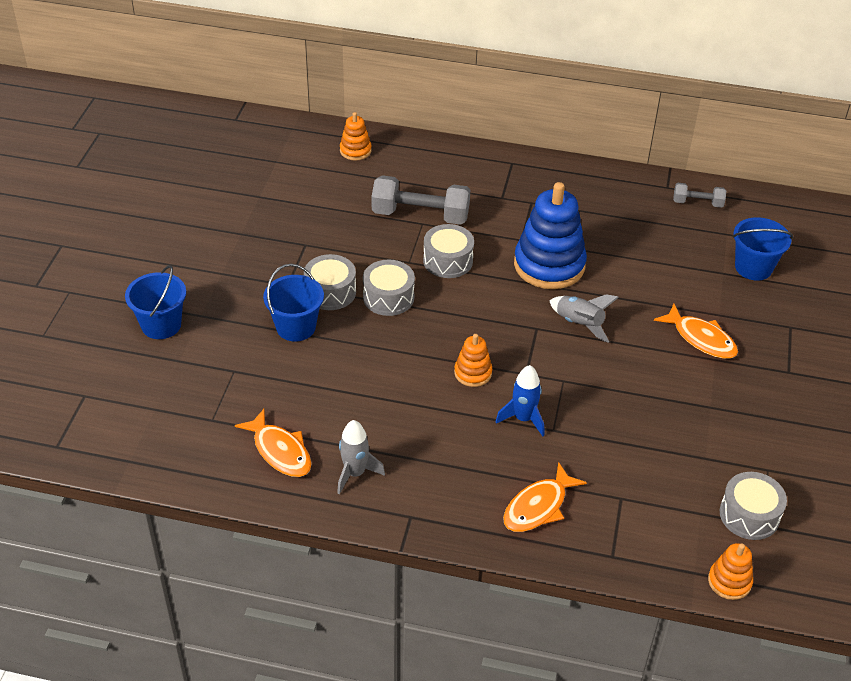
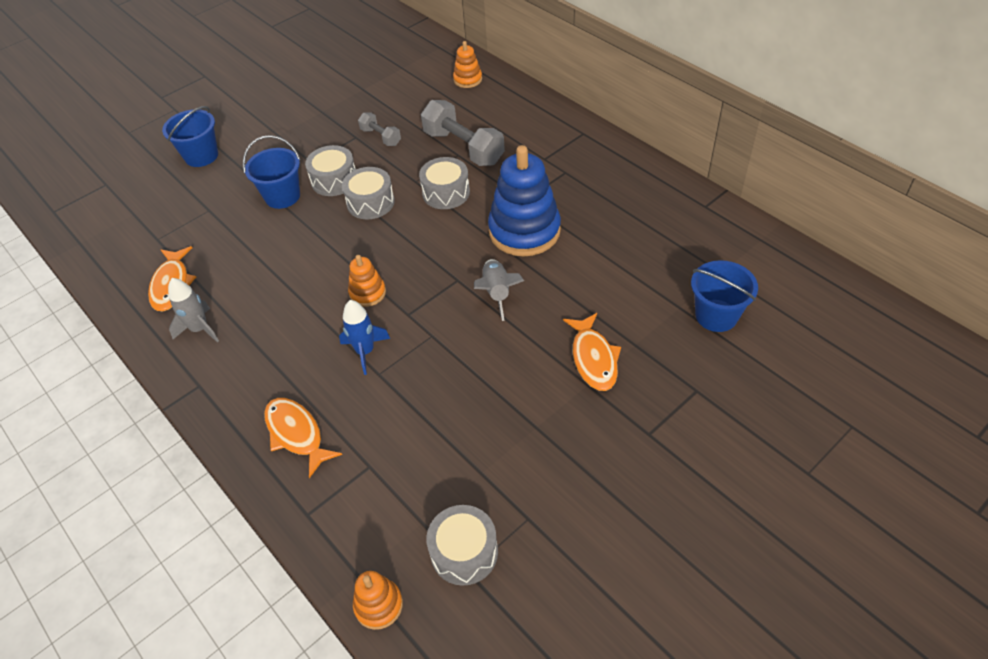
camera: 40 degrees right, 5 degrees up
(538, 507) = (296, 434): orange fish -> orange fish turned 60 degrees clockwise
(697, 203) = (720, 232): grey dumbbell -> grey dumbbell (380, 137)

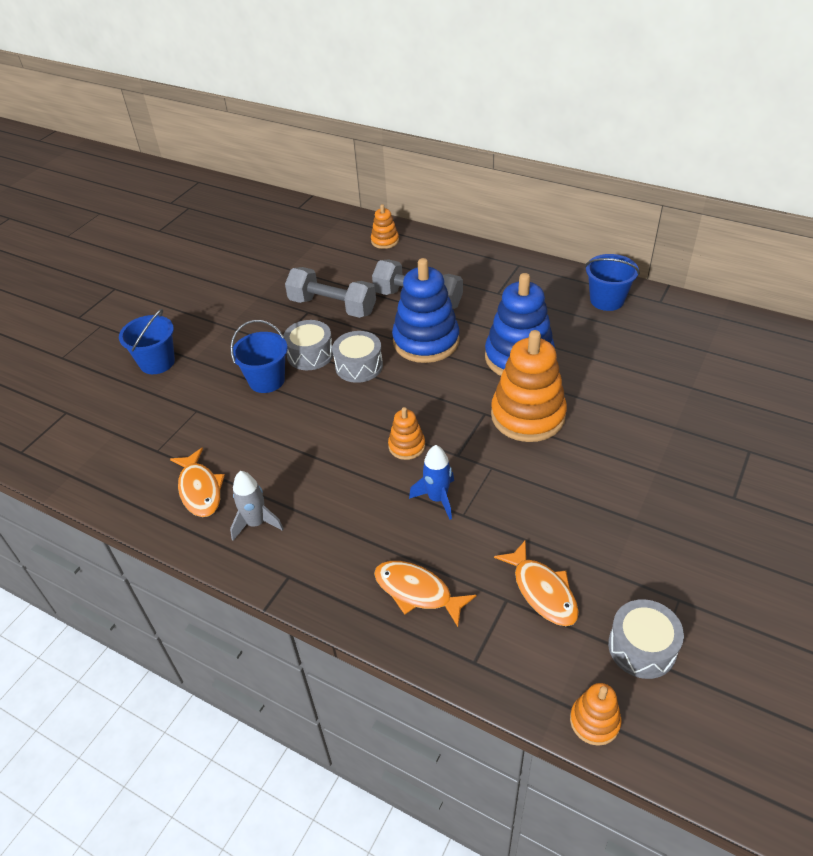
camera: 20 degrees left, 5 degrees down
(380, 137) = (332, 307): grey dumbbell -> grey dumbbell, size x1.87
(446, 192) = (426, 341): grey drum -> blue stacking toy
(497, 293) = (528, 415): grey rocket -> orange stacking toy
(593, 358) = (648, 448): orange fish -> orange fish (542, 591)
(716, 315) = (726, 386): blue bucket -> blue bucket (607, 300)

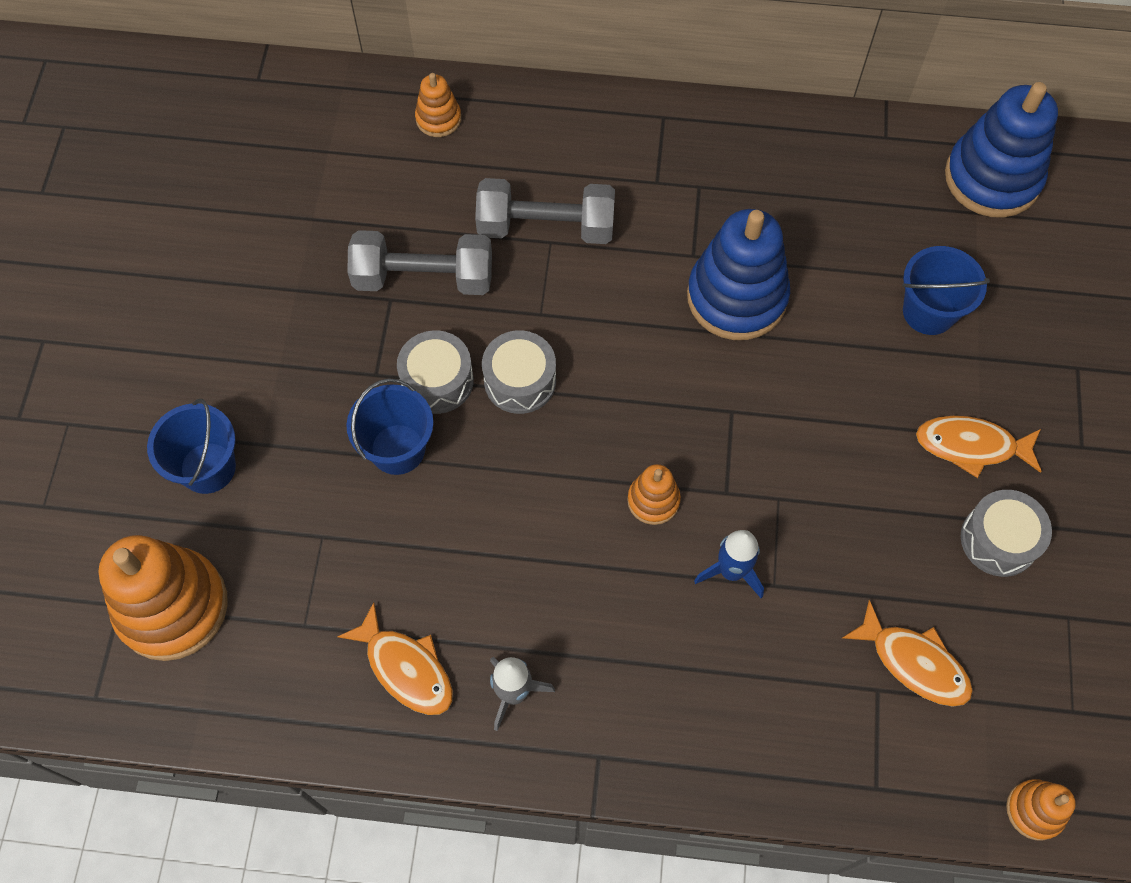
camera: 25 degrees left, 20 degrees up
(417, 592) = (768, 719): orange fish -> orange fish (971, 446)
(426, 341) = (594, 305): blue stacking toy -> blue stacking toy (992, 178)
(528, 415) = (789, 397): orange stacking toy -> orange stacking toy (172, 606)
(607, 300) = (814, 154): blue bucket -> blue bucket (928, 312)
(642, 647) = (1051, 697): grey drum -> grey drum (998, 540)

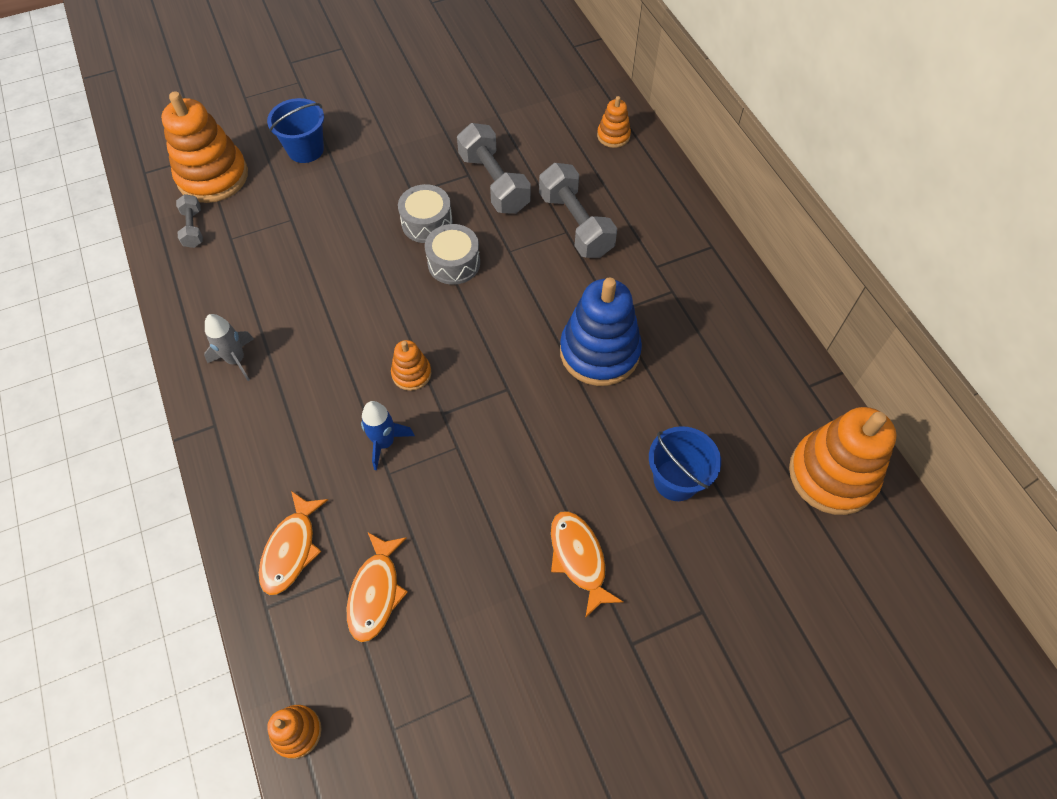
camera: 60 degrees right, 5 degrees down
(252, 667) = (193, 228): none -> grey dumbbell
(397, 449) = (368, 226): blue bucket -> none
(406, 668) = (227, 298): orange fish -> orange fish (291, 549)
(992, 178) = (832, 475): blue stacking toy -> orange stacking toy
(998, 540) = (510, 612): grey drum -> none

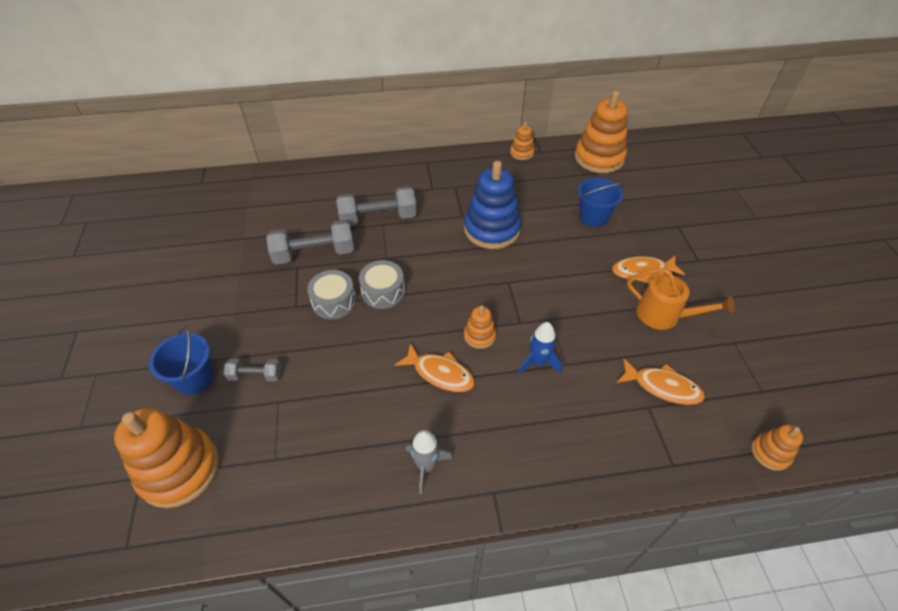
camera: 75 degrees left, 10 degrees down
(193, 228) = (242, 495): grey dumbbell -> grey dumbbell (255, 375)
(291, 549) = (624, 440): orange fish -> orange fish (440, 373)
(499, 592) = (664, 315): none -> orange watering can
(613, 136) = (307, 182): orange stacking toy -> orange stacking toy (521, 153)

